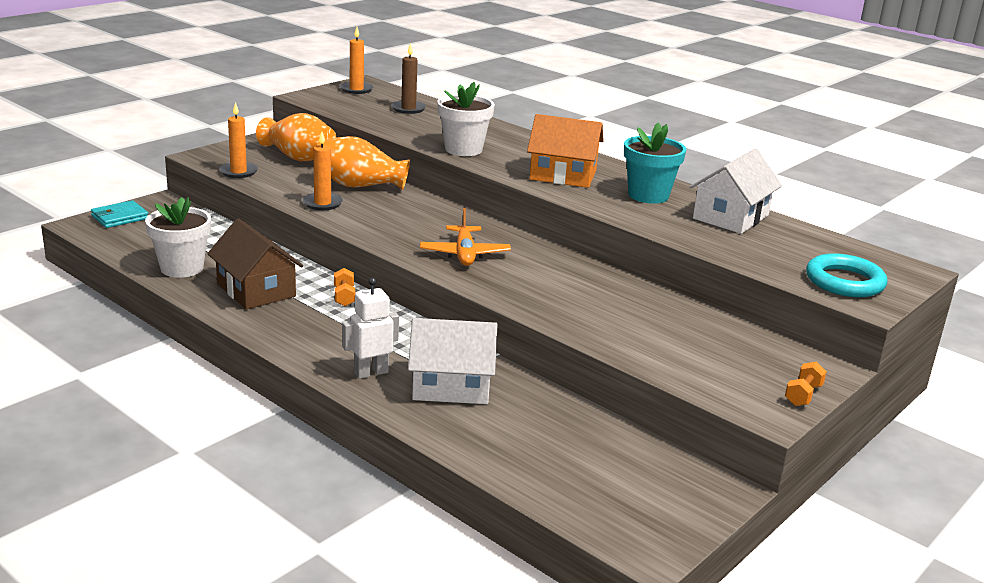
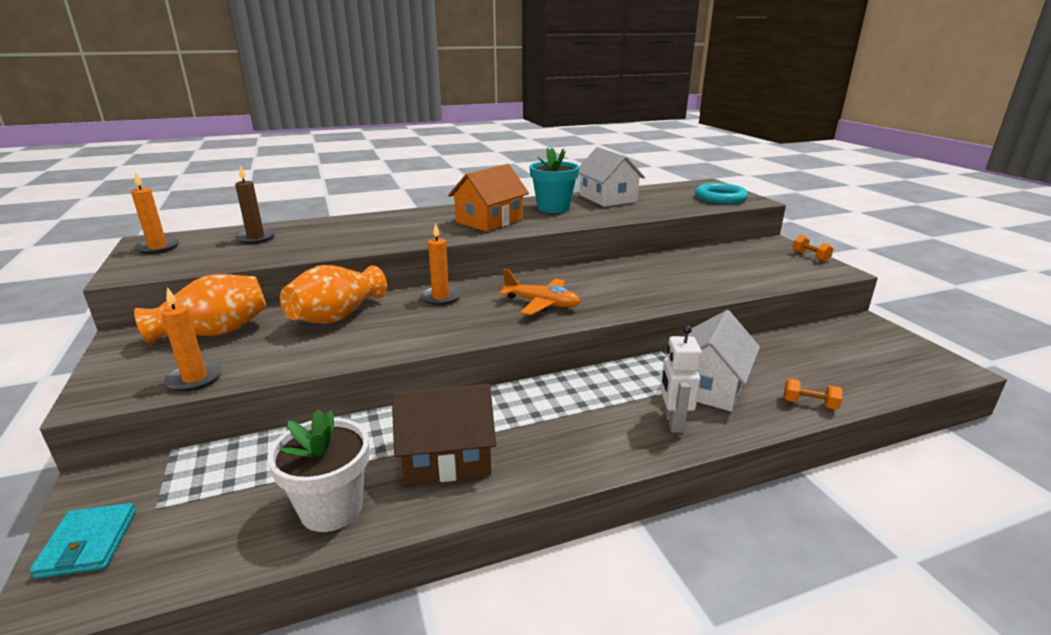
camera: 60 degrees left, 0 degrees up
(322, 203) = (357, 344): orange candle -> orange candle (441, 297)
(344, 297) = (507, 401): orange dumbbell -> orange dumbbell (809, 404)
(463, 149) = (391, 239): white flower pot -> none

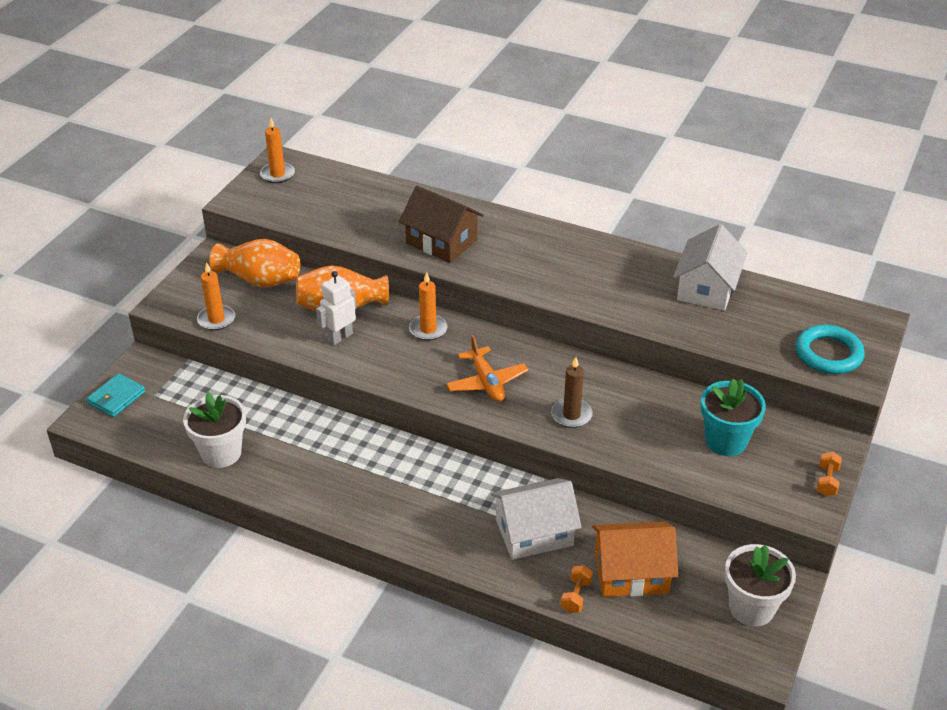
camera: 45 degrees right, 15 degrees up
(256, 238) = (346, 195): brown candle -> brown candle (571, 415)
(446, 457) = (306, 463): brown house -> brown house (441, 241)
(489, 221) = (540, 266): orange house -> orange house (631, 573)
(553, 208) = (626, 276): turquoise flower pot -> turquoise flower pot (726, 441)
(673, 422) = (461, 538): white robot -> white robot (340, 337)
(809, 404) = (576, 596): orange dumbbell -> orange dumbbell turned 45 degrees clockwise
(885, 345) = (751, 608): none -> white flower pot

